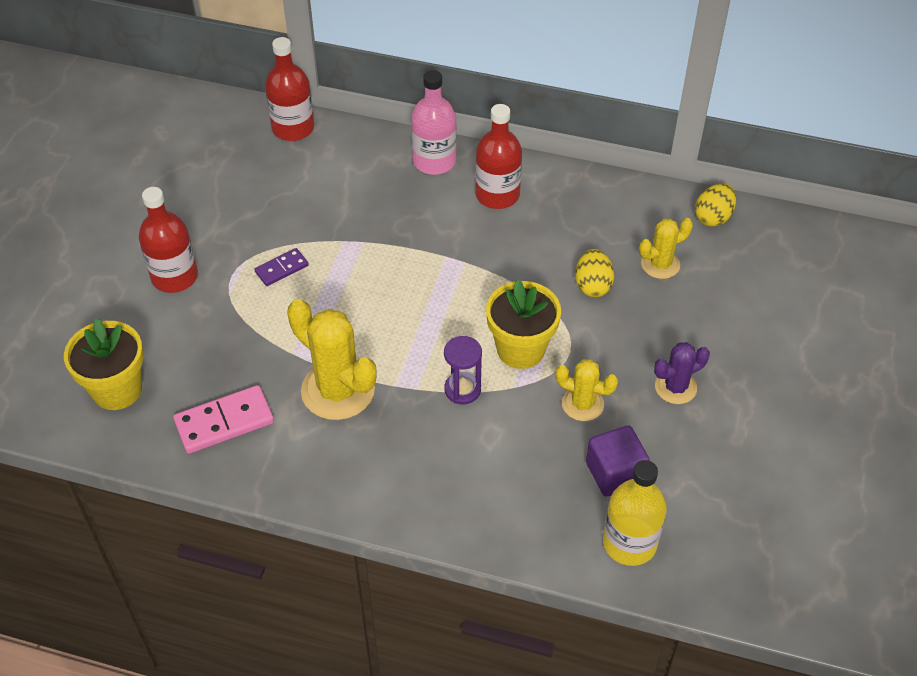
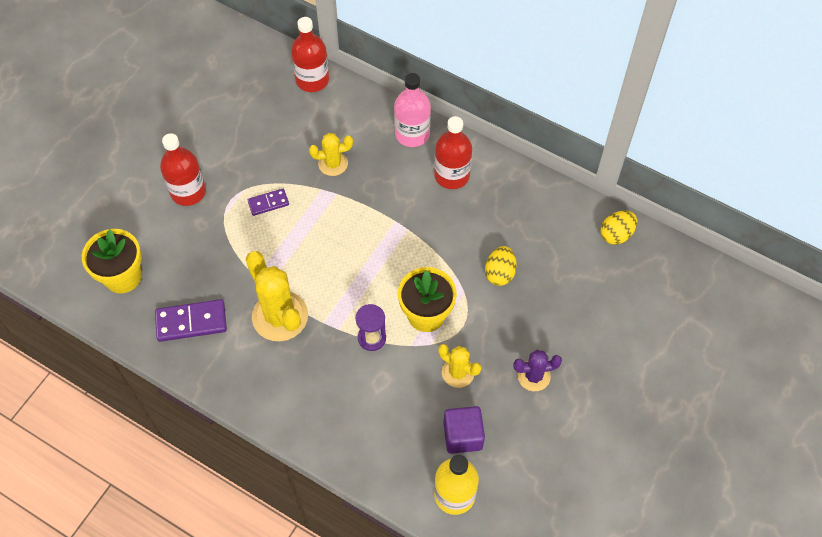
camera: 15 degrees right, 10 degrees up
(224, 422) = (191, 322): pink domino -> purple domino
(660, 264) = (559, 267): yellow cactus -> yellow cactus (333, 163)

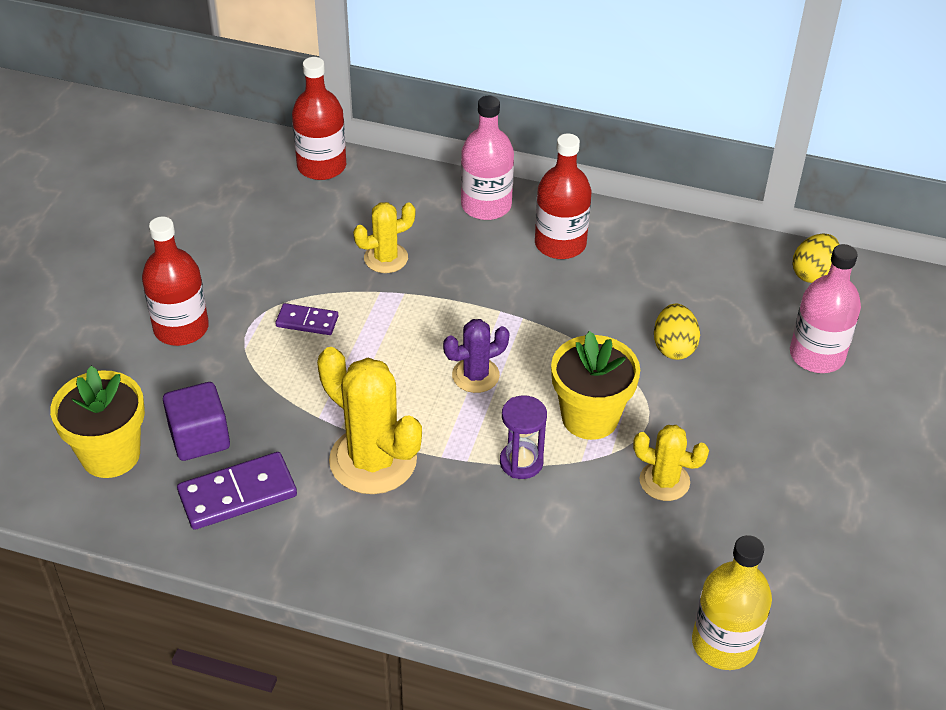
camera: 15 degrees left, 15 degrees down
(268, 203) = (307, 321): purple domino -> purple domino turned 45 degrees clockwise
(463, 436) = (704, 562): purple cube -> purple cube (199, 438)
(533, 376) = (774, 464): purple cactus -> purple cactus (475, 375)
(593, 300) = (817, 355): none -> pink bottle

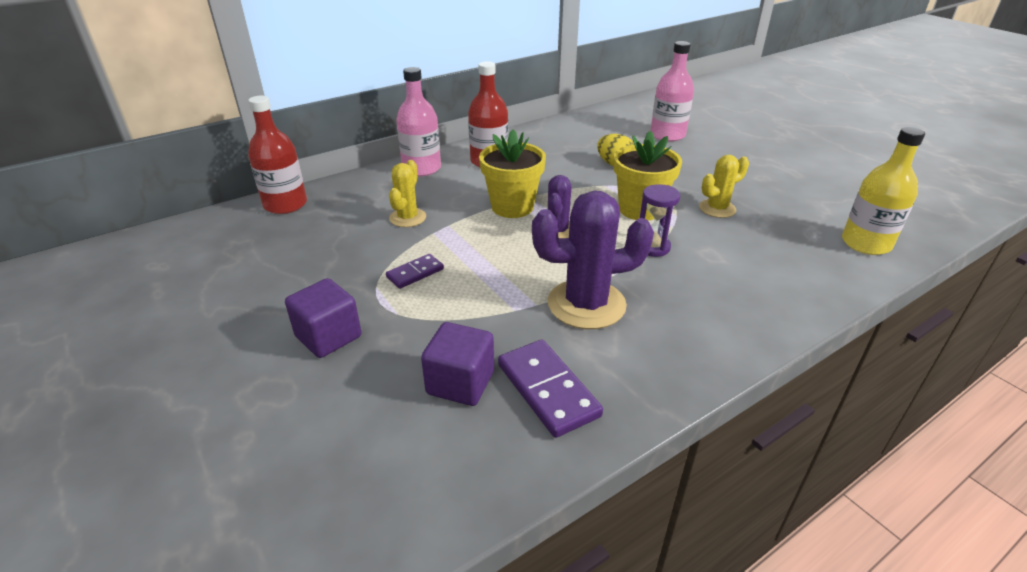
camera: 50 degrees left, 10 degrees down
(110, 454) = (411, 452): yellow flower pot -> yellow flower pot (512, 207)
(181, 328) = (328, 336): red bottle -> purple cube
(237, 494) = (548, 390): purple domino -> purple domino turned 45 degrees counterclockwise
(373, 460) = (586, 304): yellow cactus -> purple cactus
(813, 273) = (610, 114): yellow egg -> none

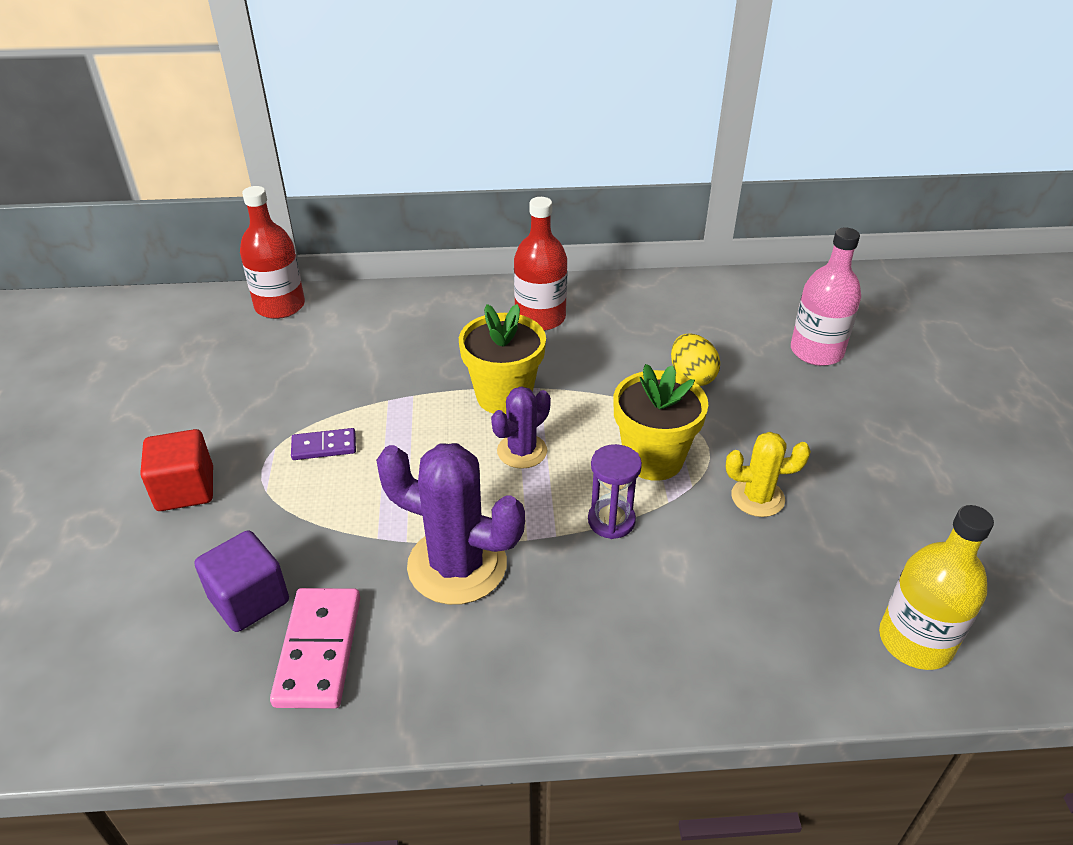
camera: 30 degrees right, 5 degrees up
(328, 336) = (185, 489): purple cube -> red cube
(407, 218) = (380, 369): yellow cactus -> none
(421, 168) = (455, 303): pink bottle -> none
(548, 390) = (319, 650): purple domino -> pink domino

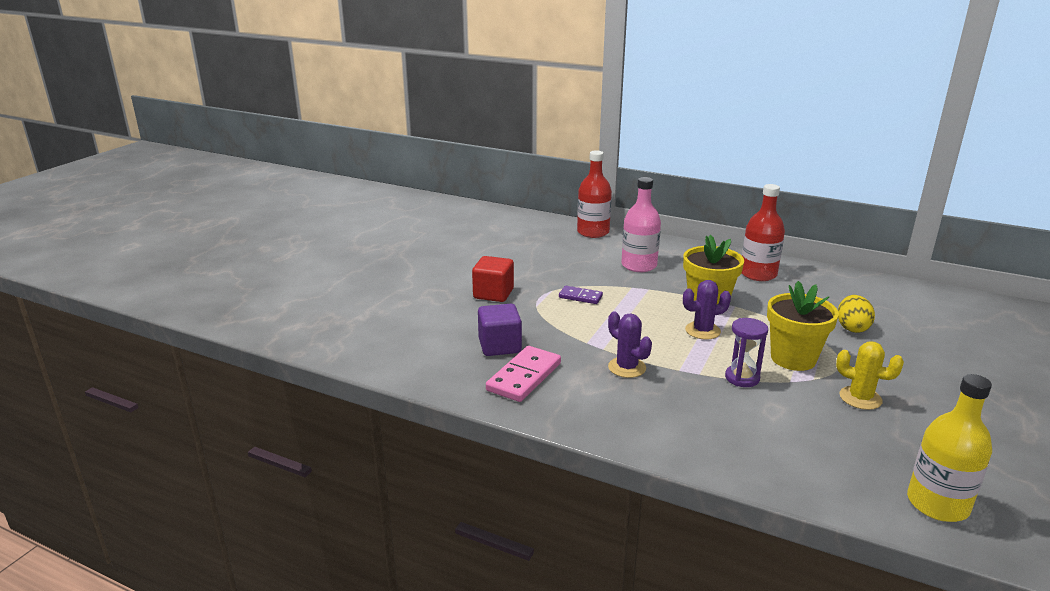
camera: 30 degrees right, 15 degrees down
(457, 565) = (627, 367): purple cactus -> purple cactus, size x0.57
(816, 351) = (967, 340): pink bottle -> pink bottle (639, 265)

